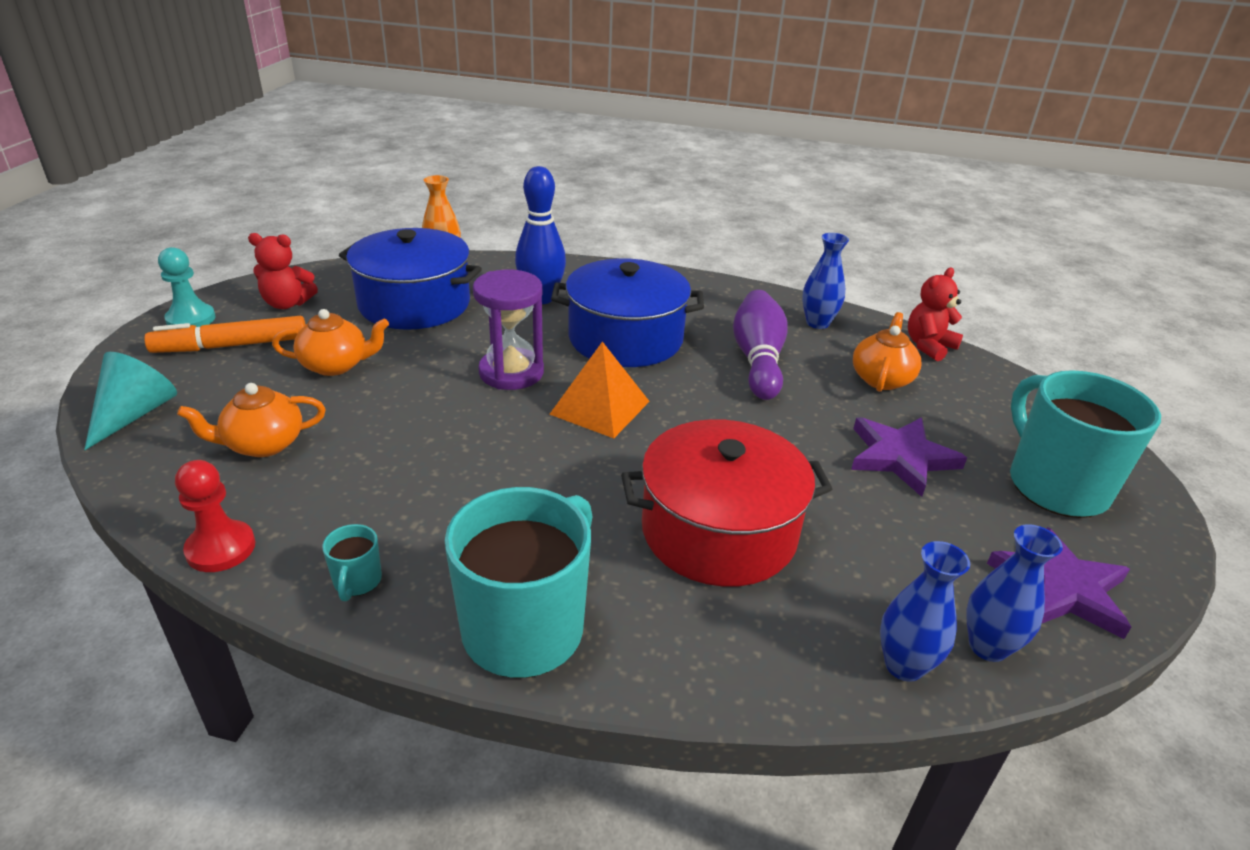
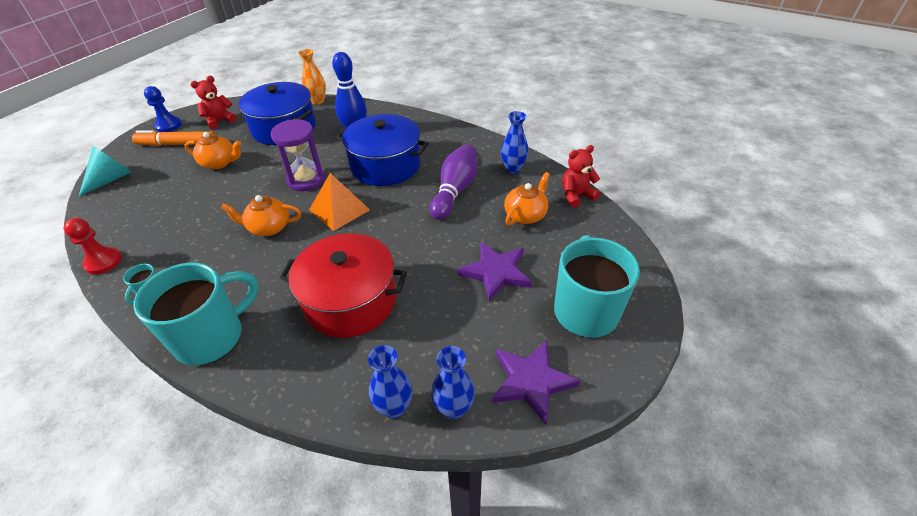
camera: 20 degrees right, 10 degrees up
(191, 319) = (168, 125): turquoise pawn -> blue pawn
(263, 444) = (157, 206): orange teapot -> orange teapot (268, 227)
(287, 304) = (219, 121): red teddy bear -> red teddy bear turned 120 degrees clockwise

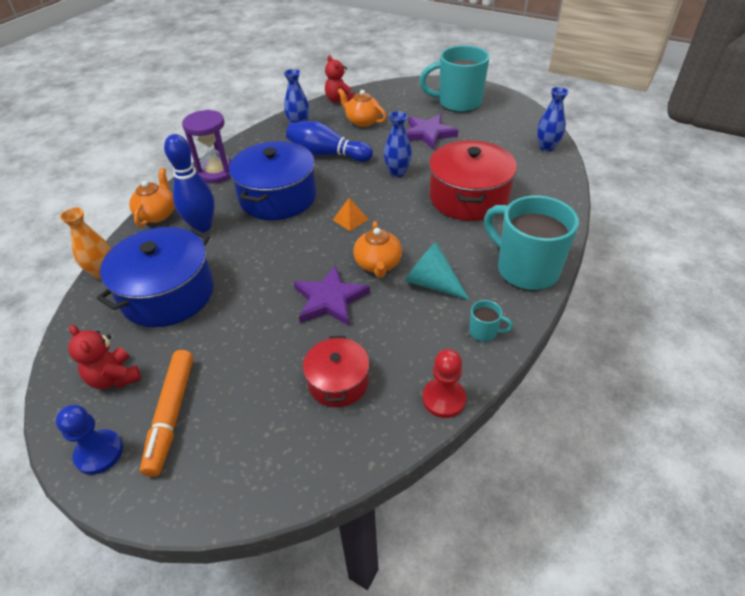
camera: 90 degrees left, 0 degrees up
(111, 179) = (257, 476): turquoise cone -> turquoise cone (432, 283)
(156, 208) = (338, 382): none -> red pot
(220, 163) = (241, 342): orange teapot -> orange teapot (157, 214)
(306, 180) = (295, 251): purple hourglass -> purple hourglass (217, 172)
(339, 209) = (350, 219): orange pyramid -> orange pyramid, size x0.56
(394, 407) = (555, 169): blue vase -> blue vase (397, 173)
(455, 191) = (327, 154): purple bowling pin -> blue bowling pin
(531, 381) = (518, 122): purple star -> purple star (330, 299)

